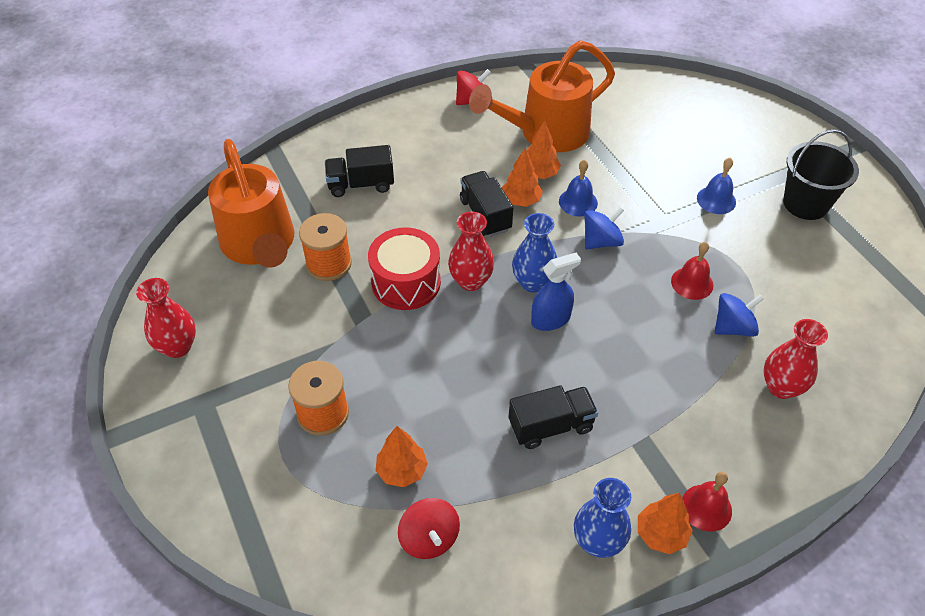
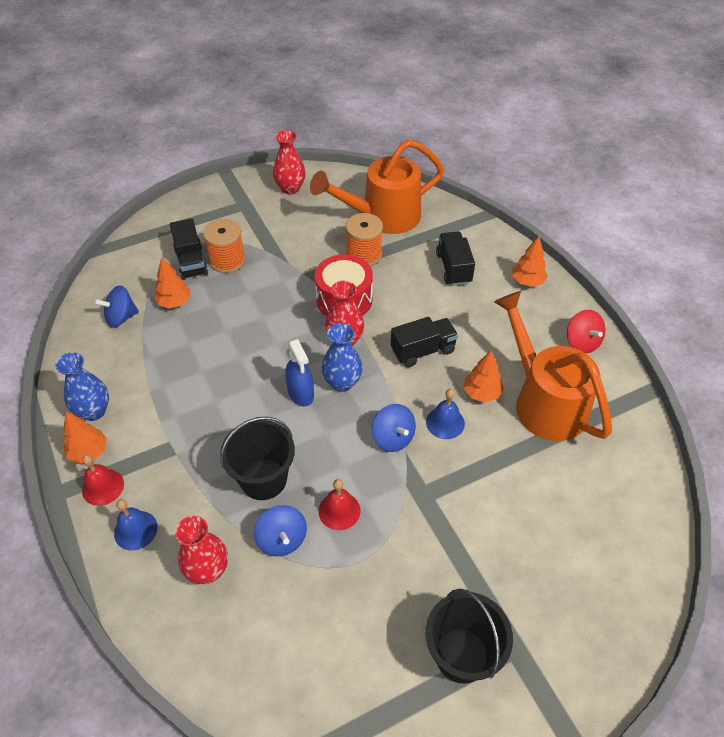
camera: 90 degrees right, 0 degrees up
(429, 538) = (121, 317): red spinning top -> blue spinning top
(521, 200) = (443, 377): orange tree -> orange tree (527, 281)
(551, 426) = (196, 388): black truck -> black truck (191, 262)
(668, 347) = (263, 479): none -> black bucket
(716, 200) = (459, 553): blue bell -> blue bell (135, 530)

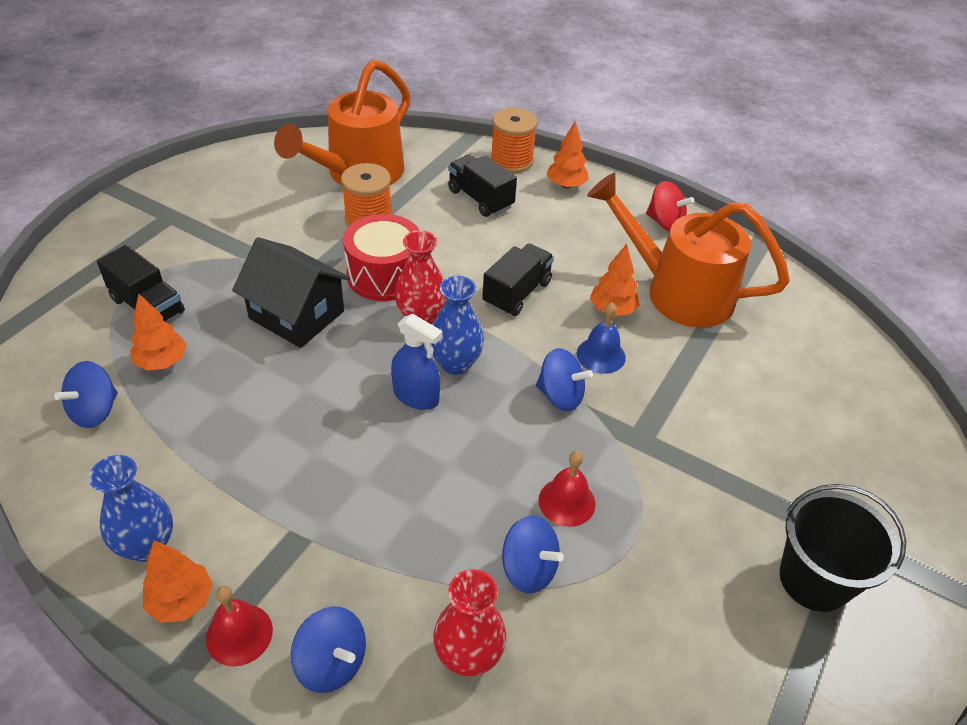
camera: 35 degrees left, 5 degrees down
(135, 530) = (331, 662): blue bell -> blue spinning top
(227, 260) = (198, 286): orange spool -> orange spool (511, 161)
(263, 479) = (450, 513): black bucket -> none
(270, 304) = (296, 315): none -> black house
(290, 188) = (218, 179): red vase -> none

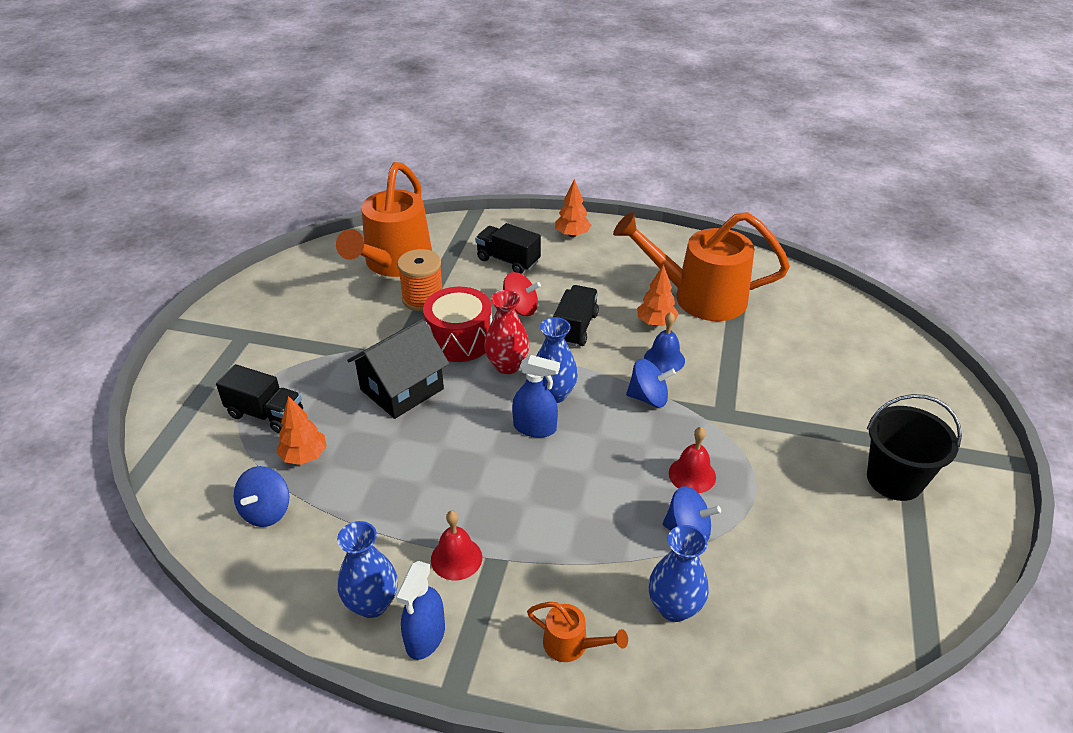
camera: 15 degrees left, 5 degrees down
(182, 601) = (425, 637): orange tree -> blue spray bottle
(239, 634) = (486, 647): red bell -> red bell (456, 558)
(296, 315) = (402, 389): black house -> black house turned 60 degrees counterclockwise
(331, 662) = (572, 645): blue spinning top -> orange watering can
(468, 656) = (674, 607): red vase -> blue vase
(511, 161) = (518, 225): orange spool -> none
(665, 223) = (664, 246): red spinning top -> red spinning top (520, 309)

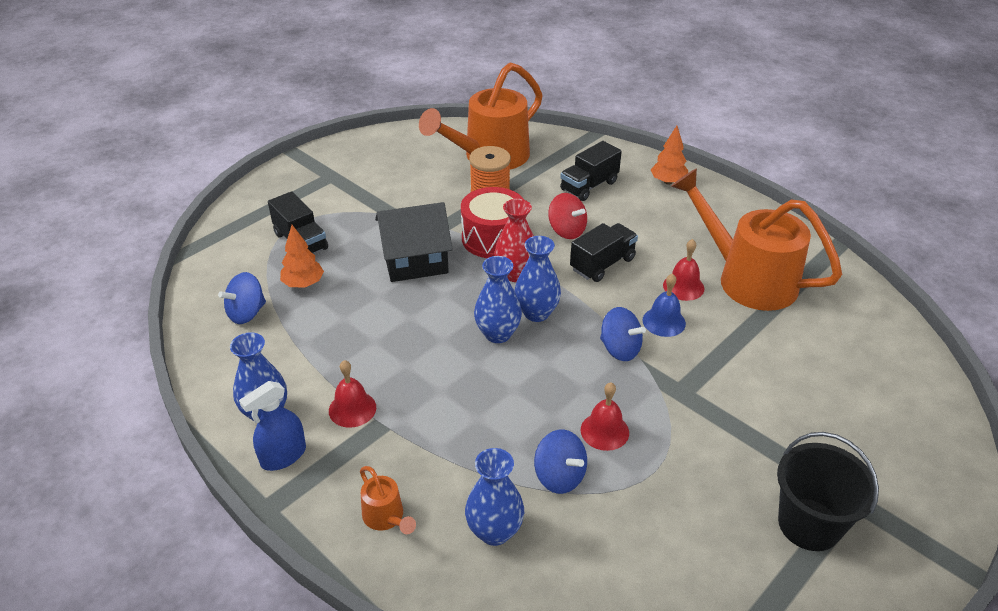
camera: 30 degrees right, 0 degrees up
(508, 261) = (589, 186): black truck -> black truck turned 105 degrees counterclockwise
(535, 428) = (497, 334): blue spray bottle -> blue vase
(656, 323) = (683, 286): orange tree -> red bell

